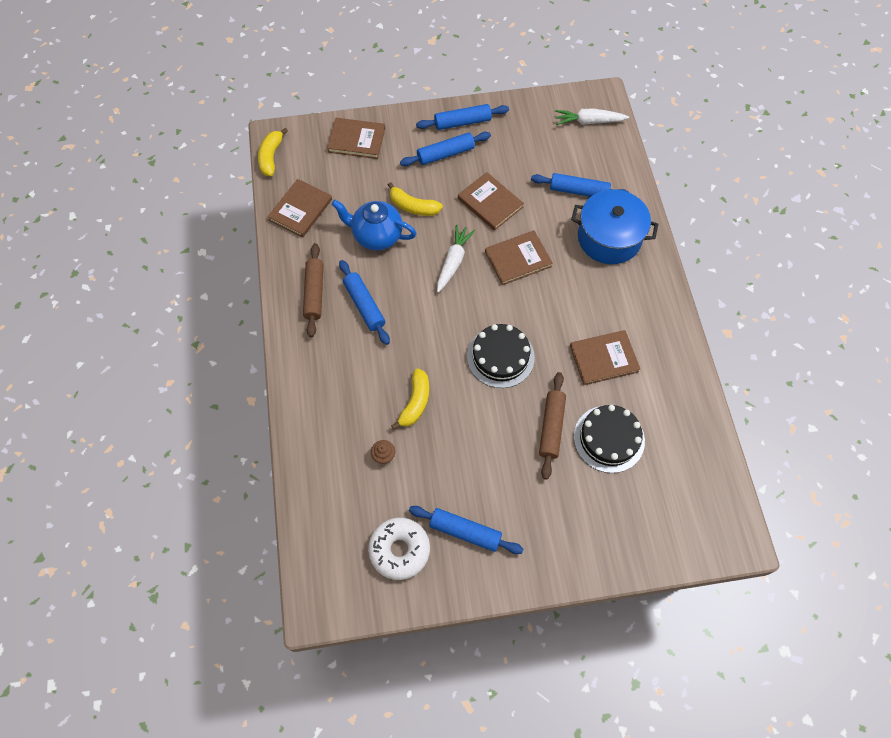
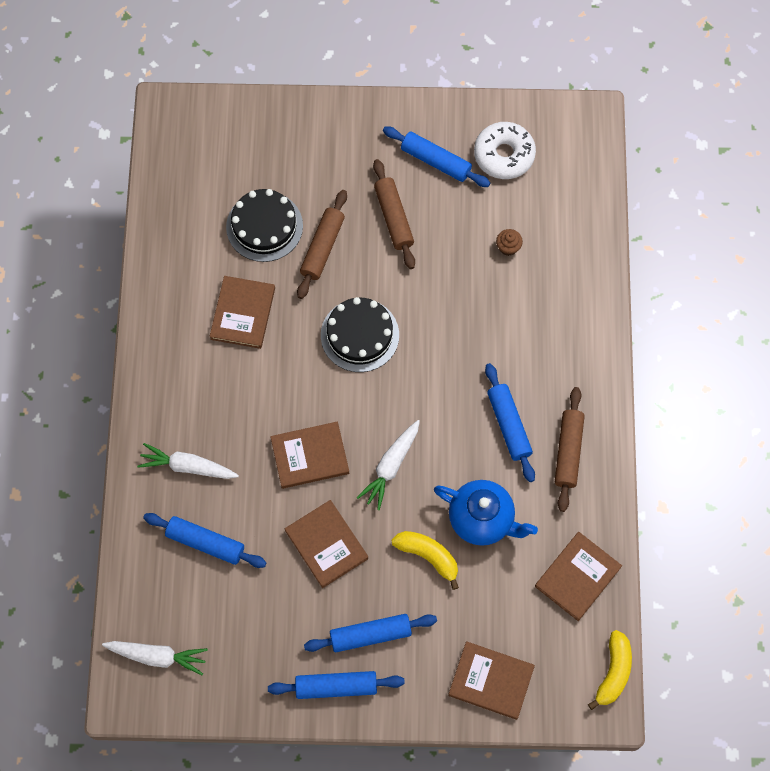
camera: 170 degrees left, 5 degrees up
(415, 402) = (465, 298): yellow banana -> none
(493, 467) = (393, 218): none -> brown rolling pin
(603, 359) = (243, 313): brown book -> brown book turned 75 degrees counterclockwise
(609, 238) = (188, 466): blue pot -> white carrot

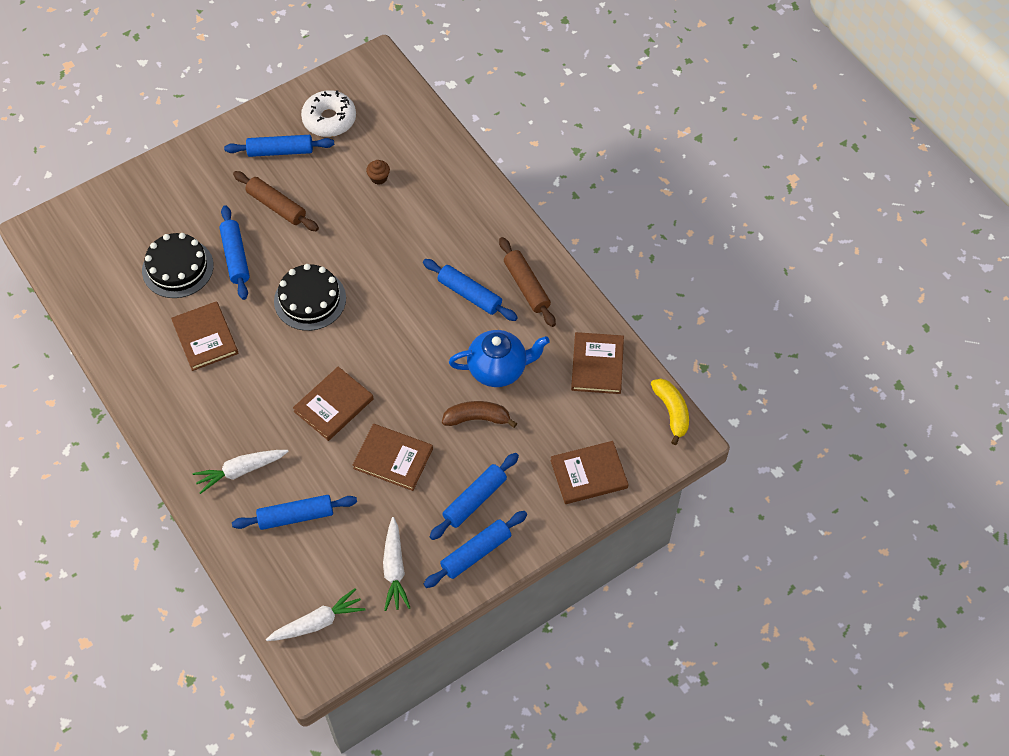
camera: 35 degrees left, 10 degrees down
(322, 248) = (235, 257): brown rolling pin -> blue rolling pin
(391, 466) = (402, 375): white carrot -> white carrot (394, 569)
(428, 556) = (477, 418): yellow banana -> brown banana

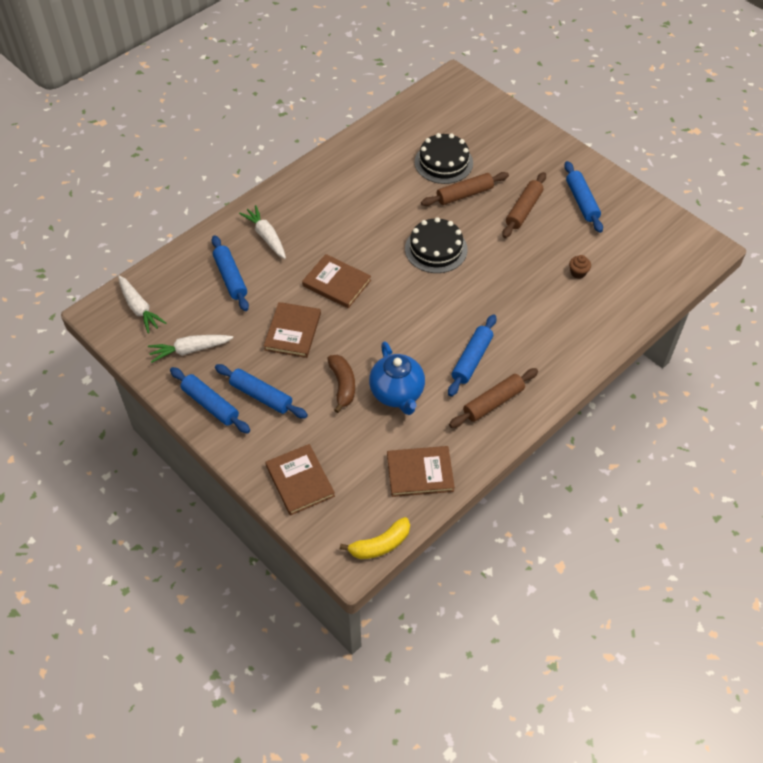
camera: 80 degrees right, 5 degrees down
(205, 337) = (382, 192): brown book -> none
(235, 257) = (464, 194): blue rolling pin -> brown rolling pin
(329, 119) = (629, 227): white donut -> none

